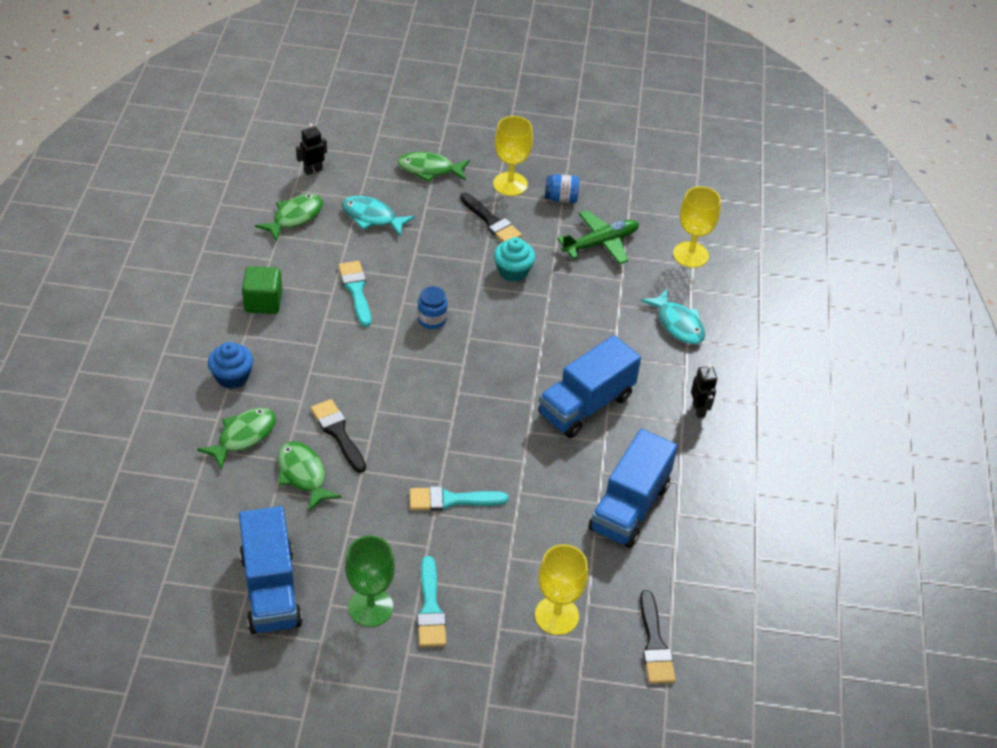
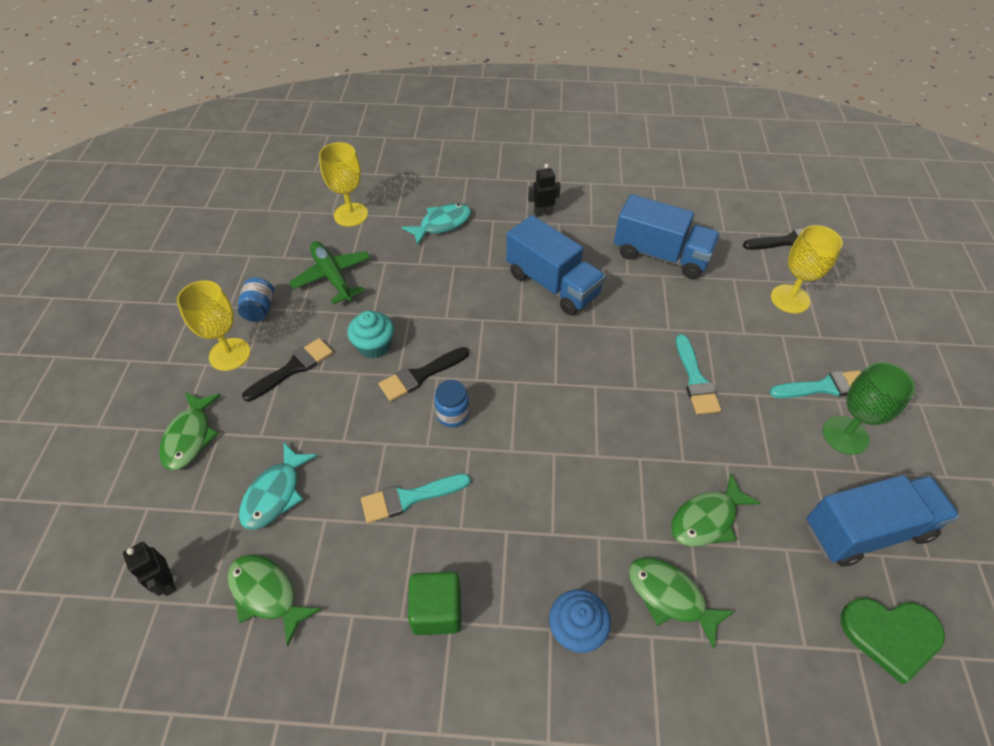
camera: 90 degrees left, 5 degrees up
(180, 573) = (890, 635): none -> green heart
(338, 433) = (638, 490): black brush -> black brush (420, 375)

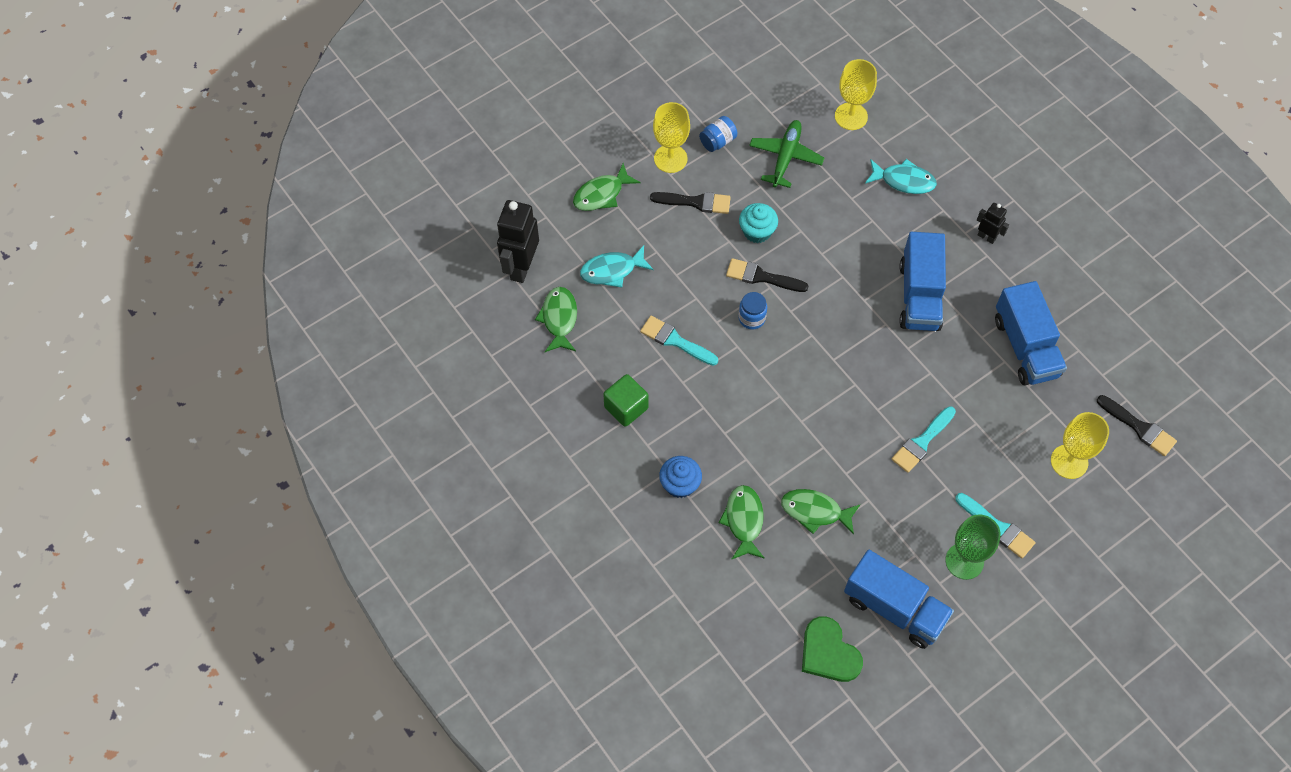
camera: 50 degrees right, 10 degrees up
(167, 583) = (521, 267): black robot -> black robot, size x1.94

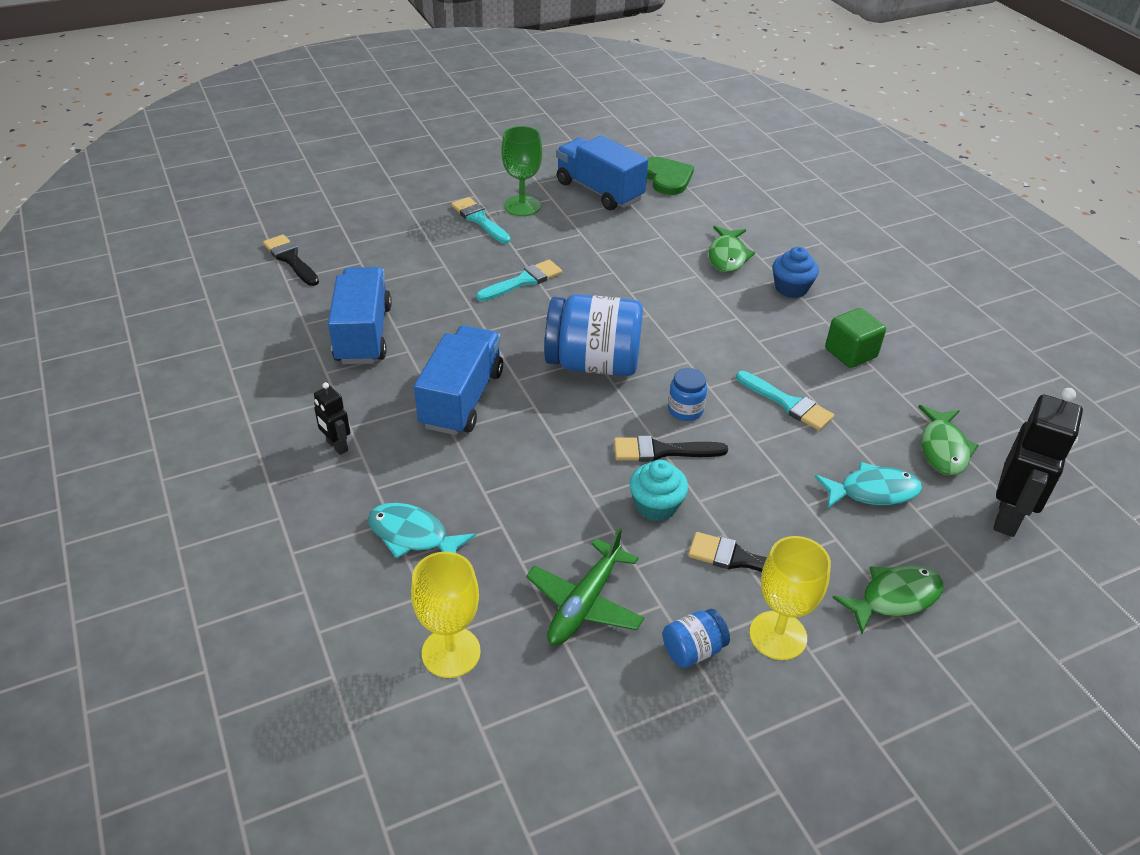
camera: 170 degrees left, 20 degrees down
(761, 277) = (662, 451): black brush -> black brush turned 150 degrees clockwise
(815, 511) = (653, 252): green fish -> none
(832, 352) = (593, 363): none -> blue jar
(1069, 461) = (380, 248): yellow goblet -> none

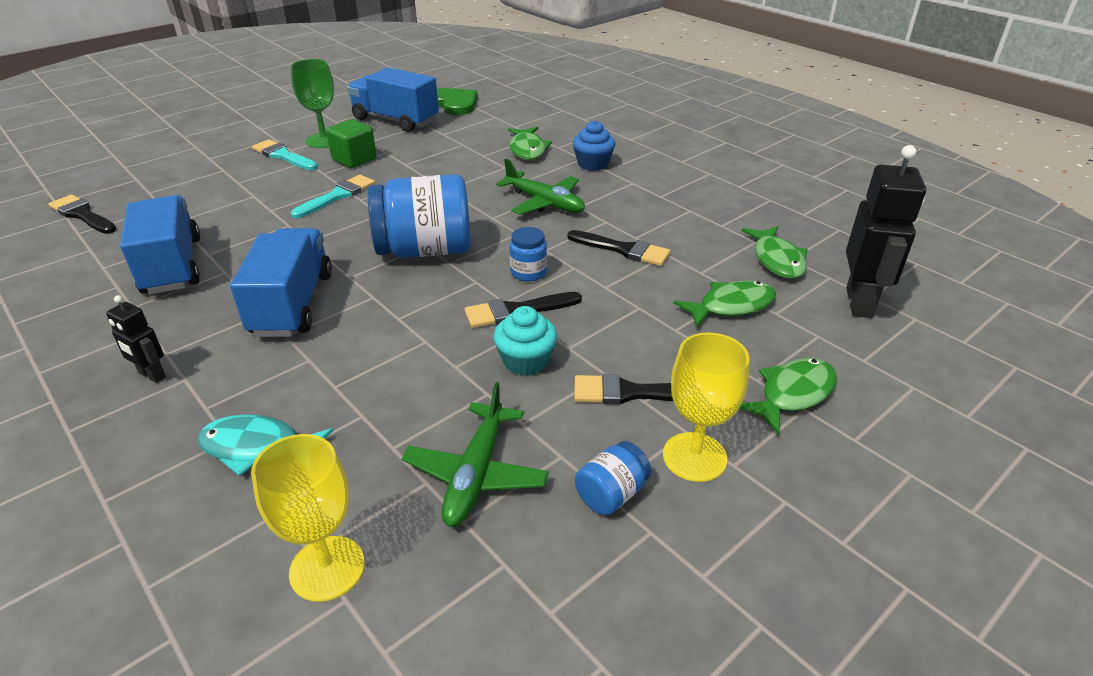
camera: 15 degrees left, 5 degrees down
(725, 329) = (544, 202): none -> green plane
(787, 403) = (623, 250): turquoise brush -> black brush
(850, 353) = (664, 202): green cube -> green cube (354, 159)
(872, 491) = (731, 306): turquoise fish -> green fish

